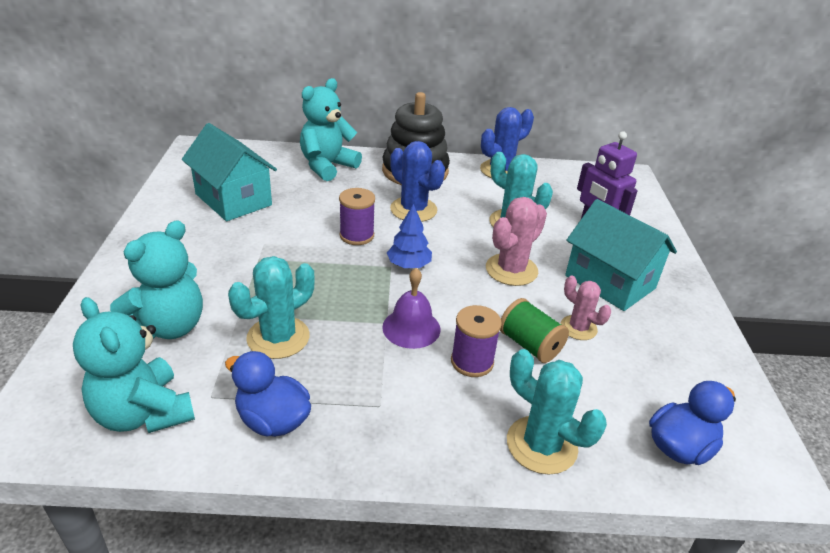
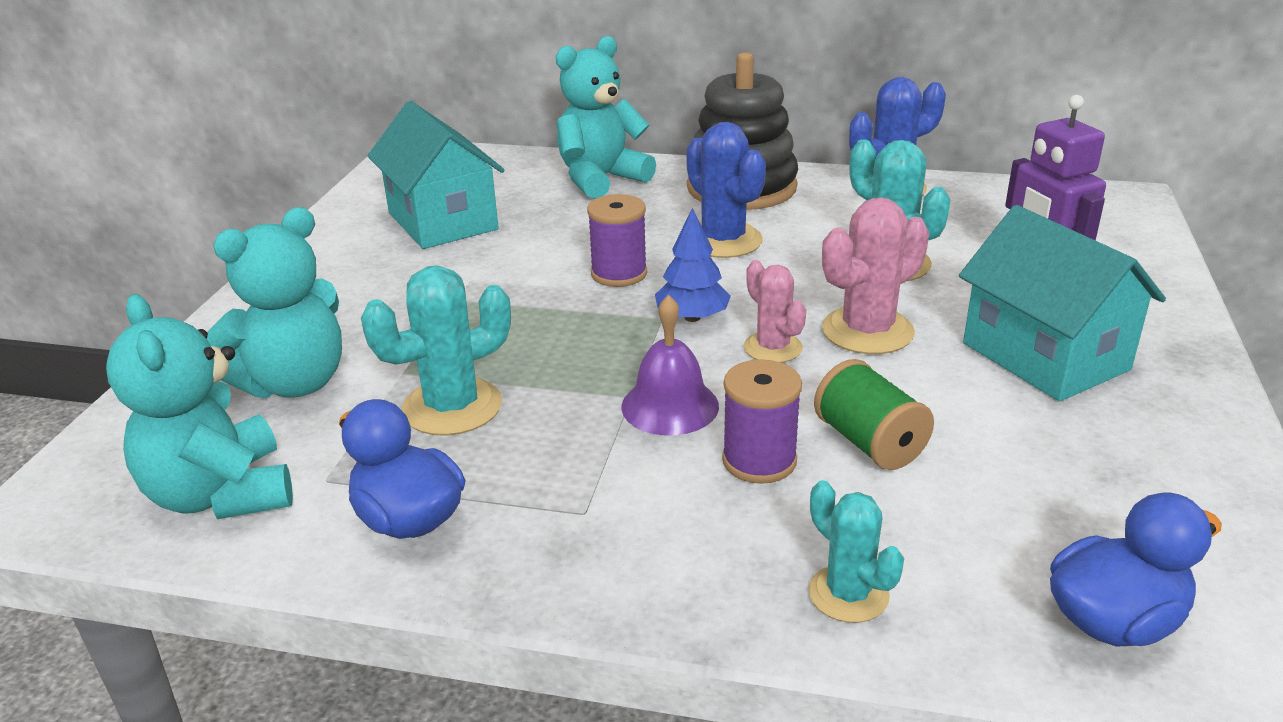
camera: 15 degrees right, 5 degrees down
(541, 445) = (848, 594): turquoise cactus -> turquoise cactus, size x0.63
(578, 328) = (966, 422): pink cactus -> pink cactus (773, 348)

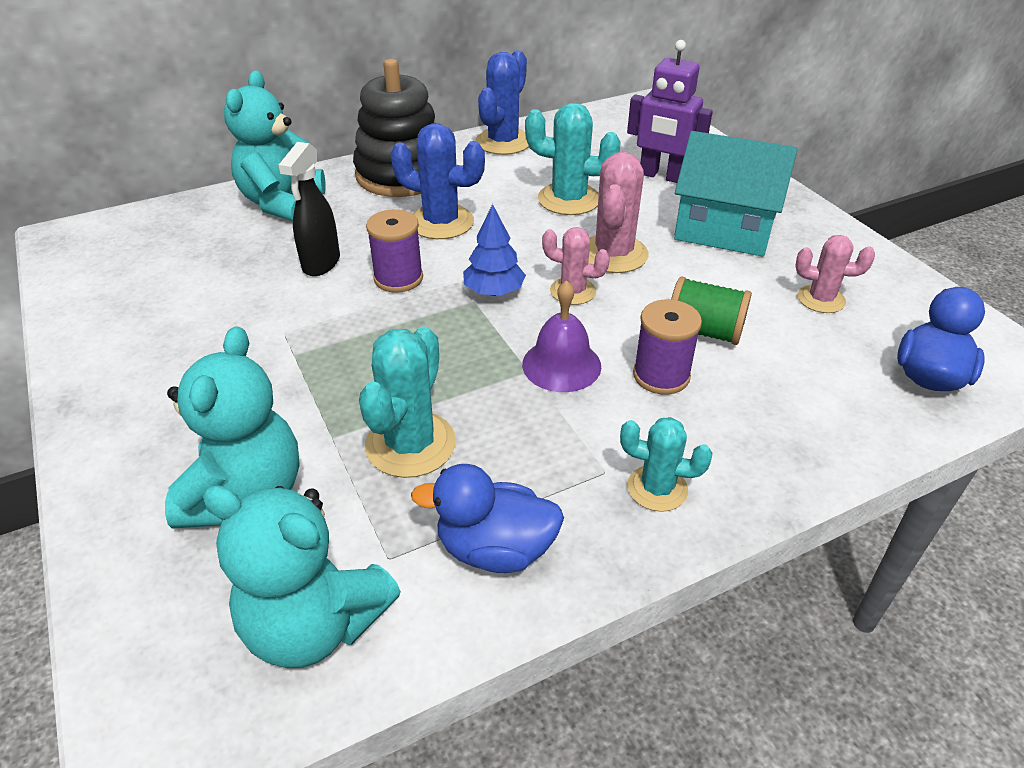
camera: 40 degrees left, 10 degrees up
(442, 221) = (187, 290): turquoise house -> none
(569, 238) = (321, 264): none -> black spray bottle
(848, 594) = (807, 435): turquoise cactus -> turquoise cactus (657, 488)
(1076, 475) = (821, 299): none -> pink cactus

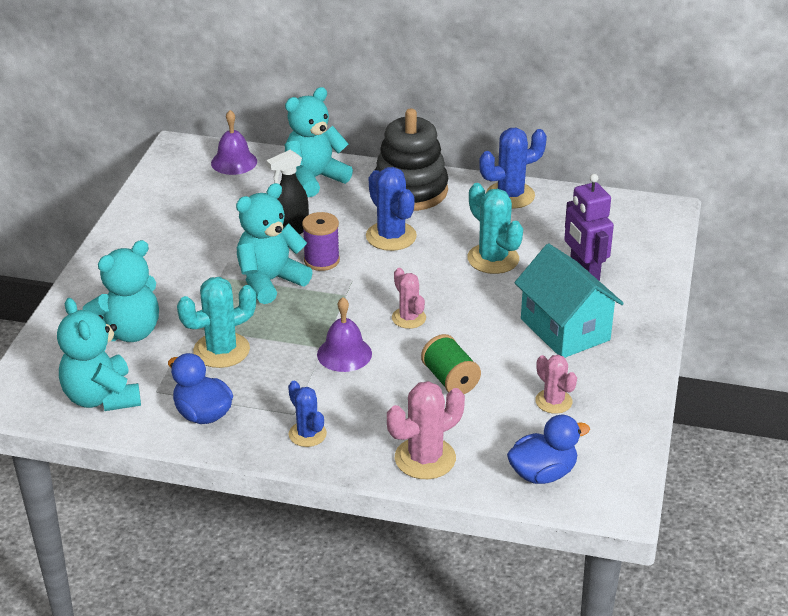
camera: 40 degrees right, 5 degrees down
(159, 224) = (234, 162): none -> purple bell
(367, 329) = (270, 281): none -> turquoise teddy bear
(494, 291) = (364, 295): blue tree -> none
(613, 254) = (467, 308): pink cactus -> pink cactus (425, 458)
(657, 488) = (307, 434): turquoise cactus -> blue cactus
(661, 375) = (389, 388): purple spool -> none

